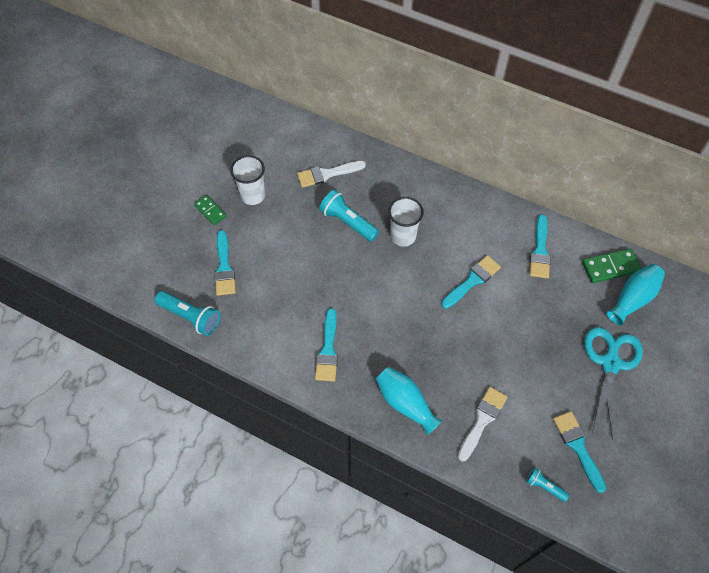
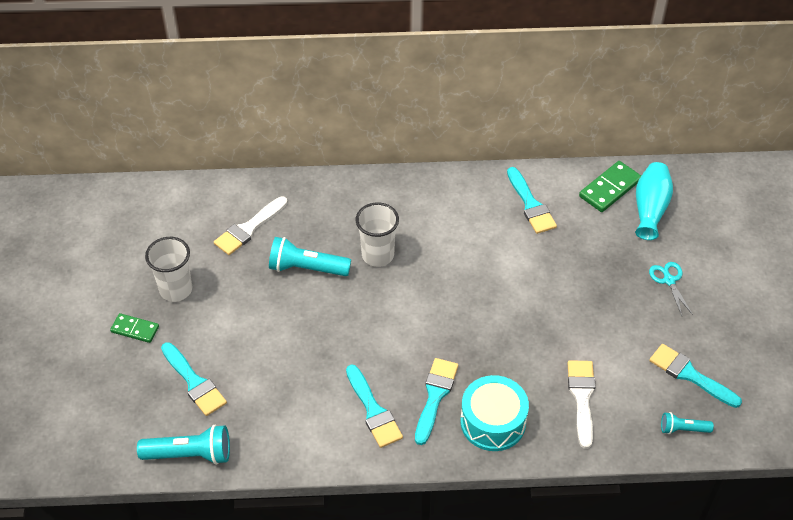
camera: 30 degrees left, 10 degrees down
(405, 403) = (493, 422): turquoise vase -> turquoise drum
(472, 280) = (481, 266): turquoise brush -> turquoise brush (435, 396)
(610, 363) = (669, 280): turquoise scissors -> turquoise scissors, size x0.49

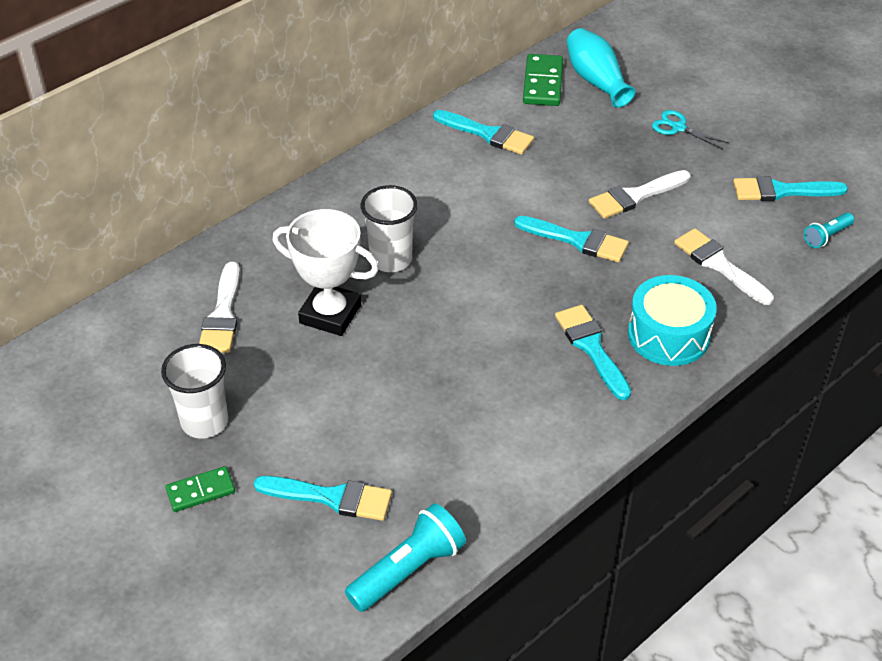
camera: 40 degrees left, 5 degrees down
(306, 268) = (330, 314): turquoise flashlight -> white trophy
(373, 411) = (549, 399): turquoise brush -> turquoise brush (577, 240)
(580, 312) = (635, 196): none -> white brush

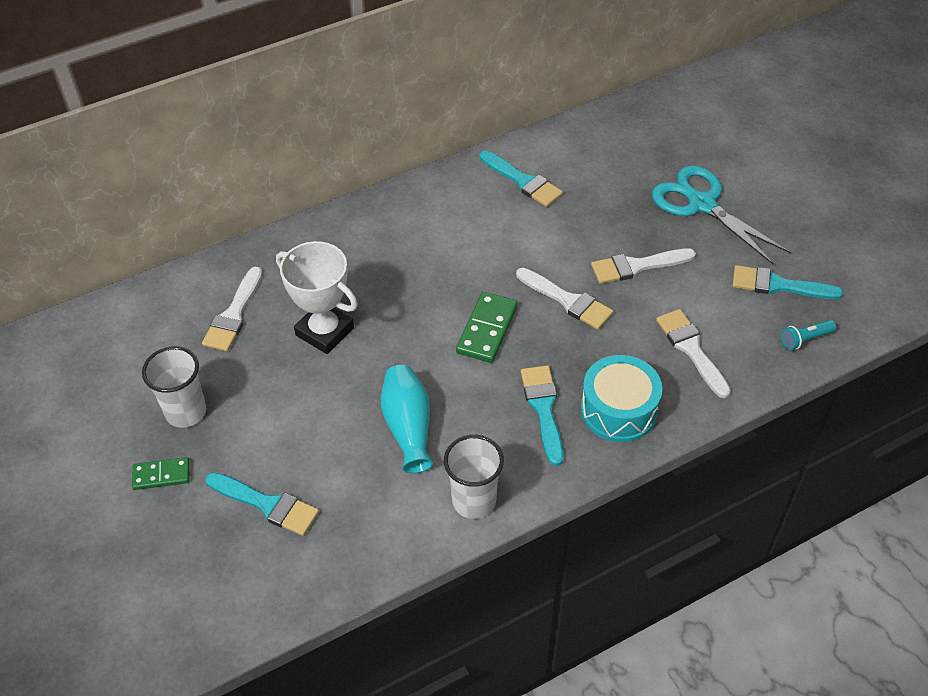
camera: 15 degrees right, 5 degrees up
(391, 259) = (395, 289): white cup -> white cup (474, 501)
(408, 570) = (309, 586): turquoise flashlight -> none
(542, 83) = (591, 138): green domino -> green domino (487, 329)
(577, 240) = (568, 301): turquoise brush -> white brush
(596, 81) = (641, 144): turquoise vase -> turquoise vase (408, 427)
(678, 128) = (702, 204): turquoise scissors -> turquoise scissors, size x2.02

